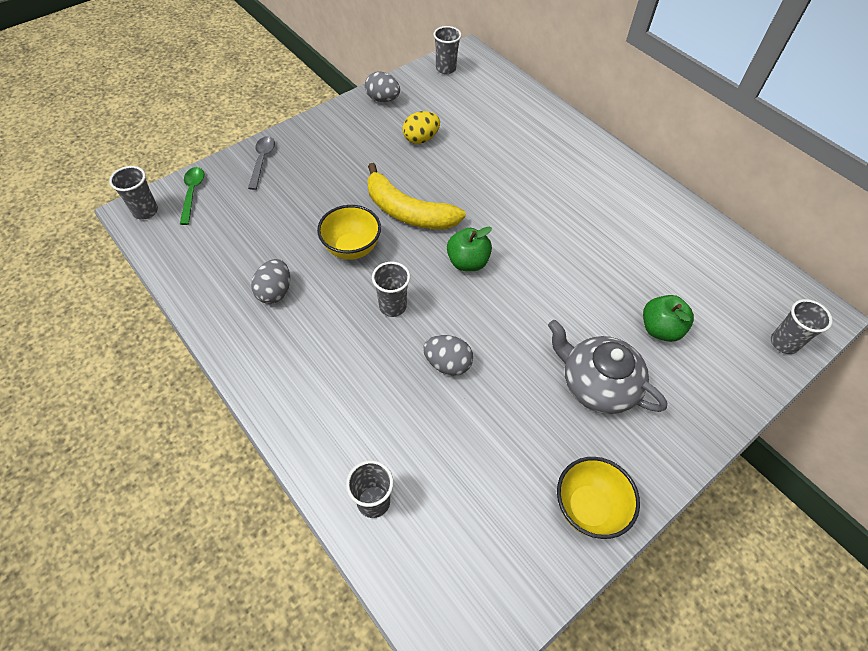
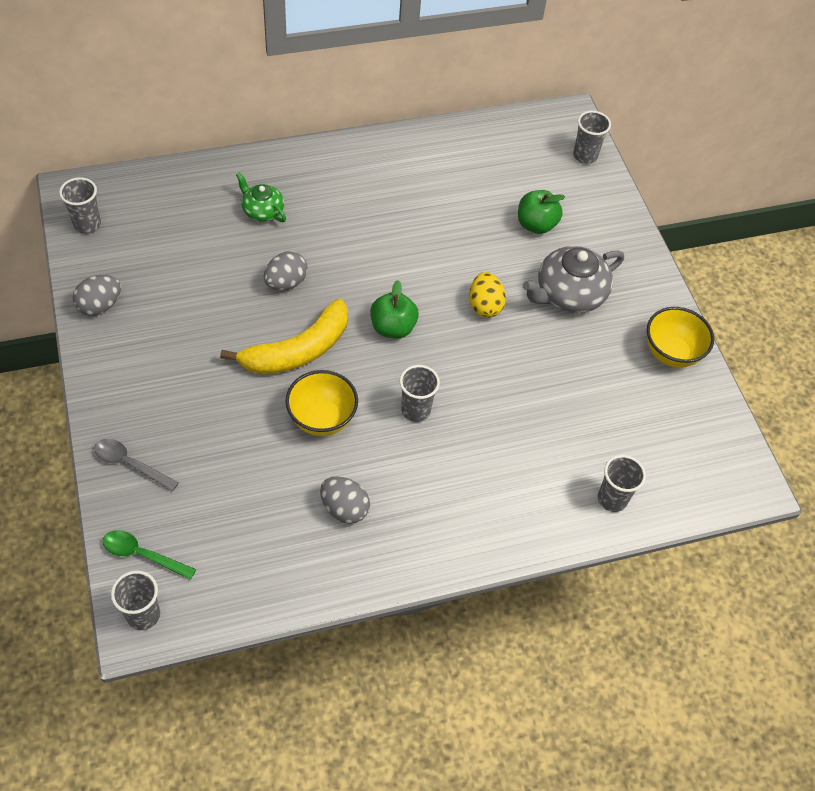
camera: 70 degrees left, 0 degrees up
(421, 139) = (193, 296): yellow egg -> yellow egg (485, 306)
(447, 364) = (501, 392): grey egg -> grey egg (286, 283)
(526, 145) = (262, 210): none -> green teapot

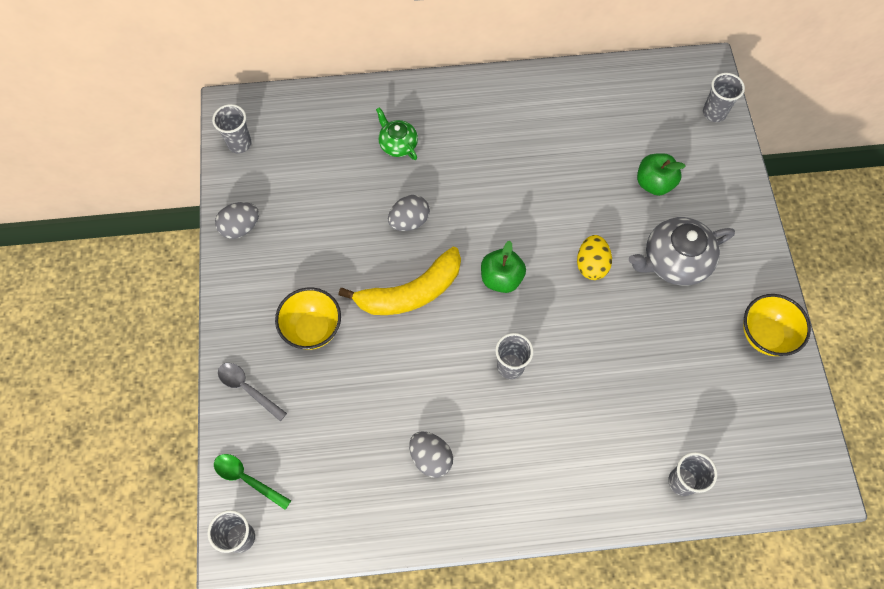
camera: 15 degrees right, 10 degrees up
(322, 419) = (423, 365): yellow bowl -> yellow bowl (312, 329)

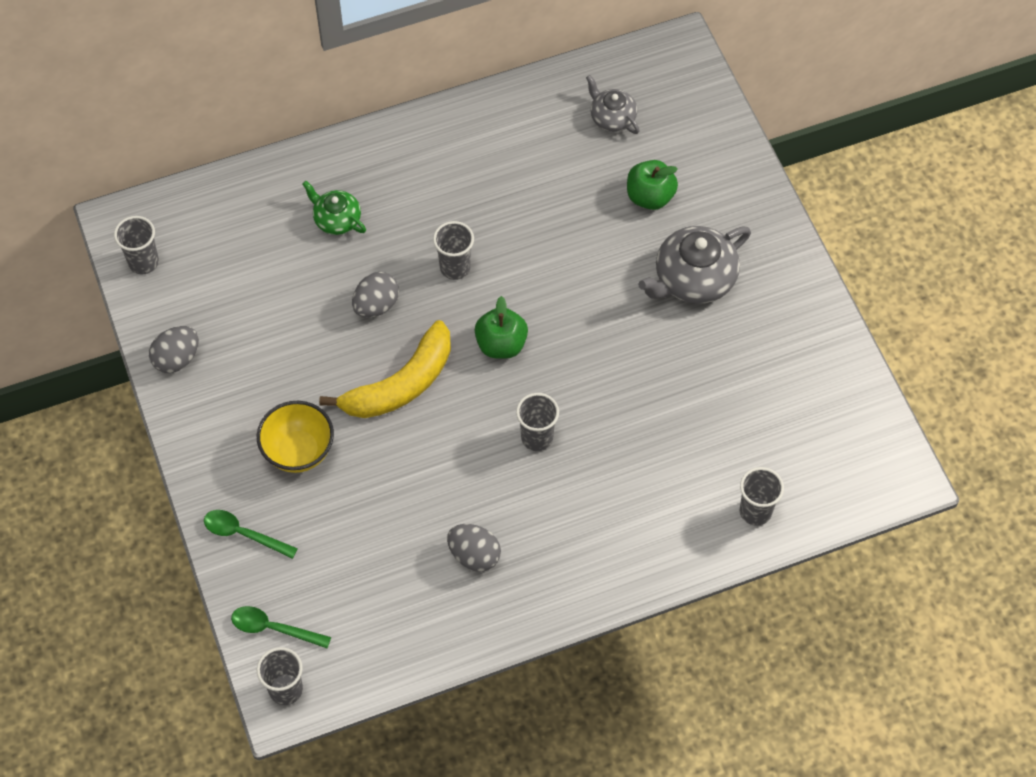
camera: 15 degrees left, 5 degrees down
(248, 389) = (244, 534): grey spoon -> green spoon
(591, 265) = (600, 305): yellow egg -> none
(638, 111) = (612, 117): none -> grey teapot
(714, 113) = (700, 99): grey cup -> grey cup (455, 267)
(765, 335) = (811, 336): yellow bowl -> none

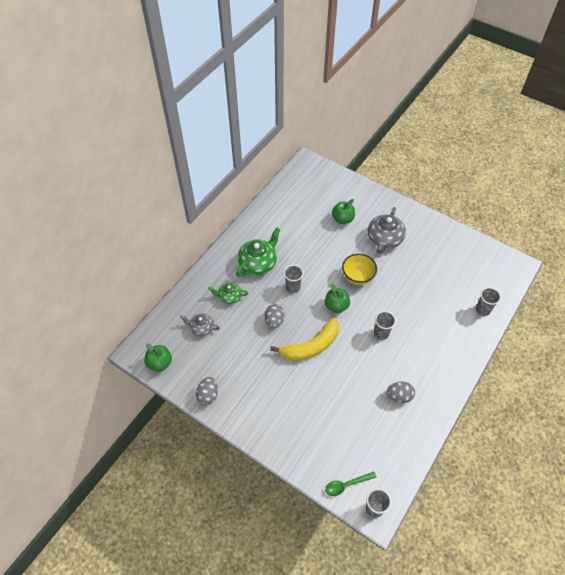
camera: 35 degrees left, 5 degrees down
(143, 262) = (160, 363): grey cup -> green apple
(244, 534) = (299, 452): green spoon -> none
(298, 451) = (293, 401): yellow bowl -> yellow bowl (357, 277)
(401, 384) = (311, 346): yellow banana -> yellow banana turned 45 degrees clockwise
(432, 189) = (258, 263): none -> green teapot
(612, 117) = (304, 199): grey teapot -> grey teapot (201, 328)

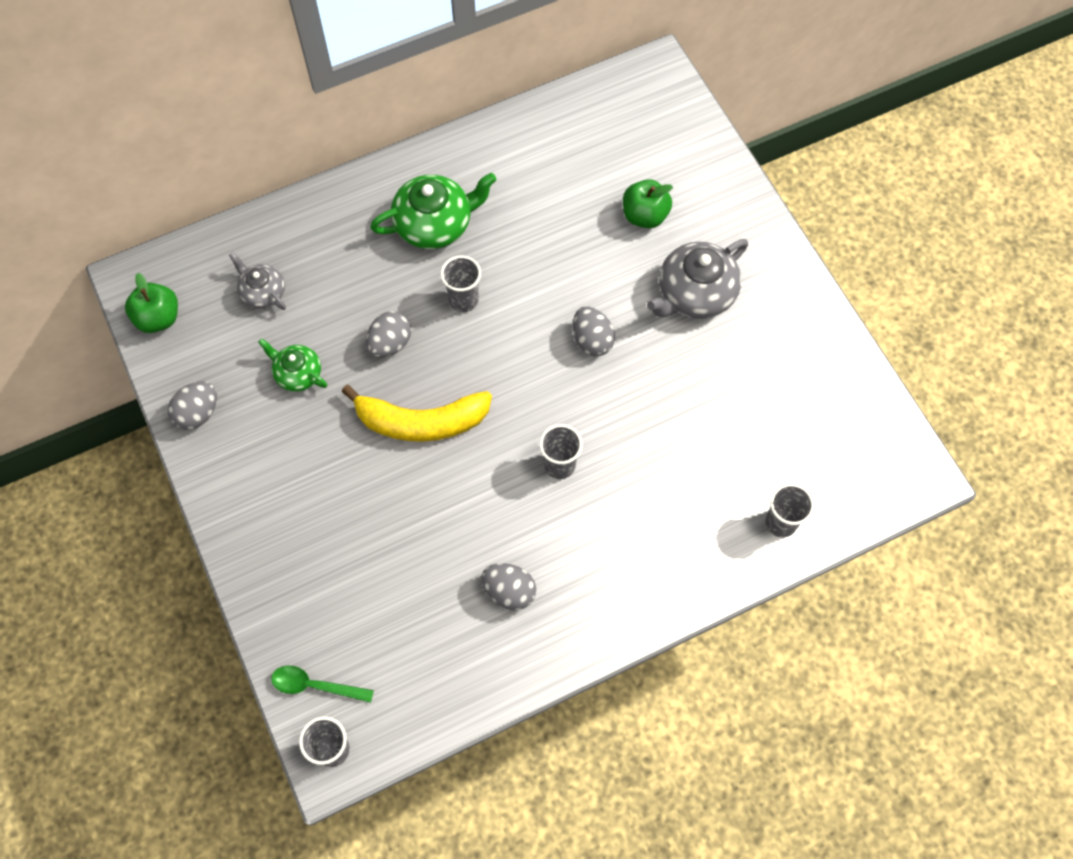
camera: 30 degrees right, 10 degrees up
(229, 296) = (344, 261): green teapot -> green teapot (297, 373)
(336, 306) = (515, 373): green apple -> none
(357, 277) = (592, 340): yellow bowl -> grey egg

